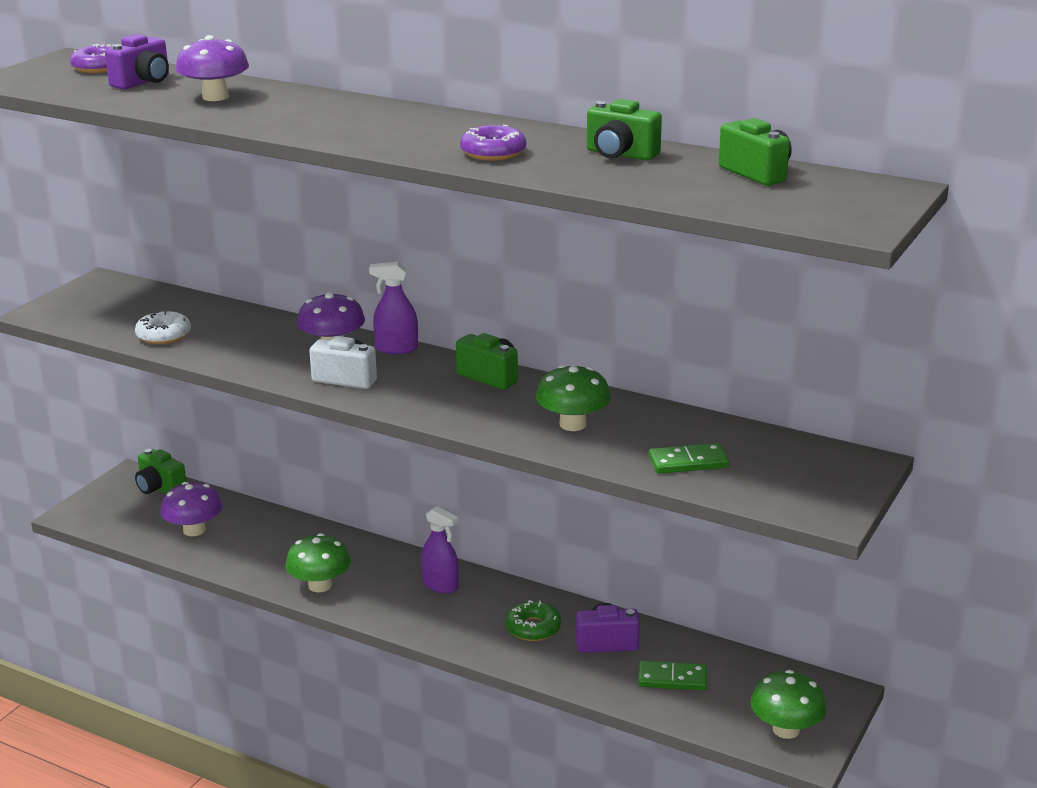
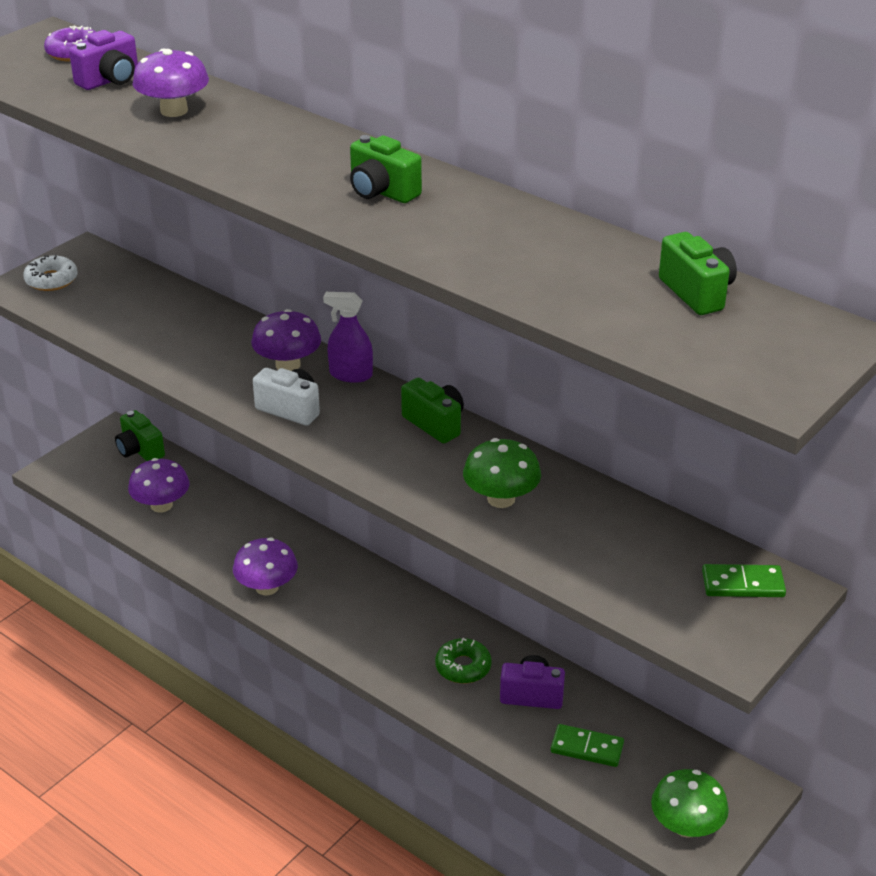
camera: 10 degrees right, 10 degrees up
(164, 335) = (127, 330): white donut -> white donut (51, 280)
(320, 585) = (267, 587): green mushroom -> purple mushroom
(440, 585) = (384, 603): purple spray bottle -> none
(493, 153) = (427, 229): purple donut -> none
(620, 155) = (560, 246): green camera -> green camera (382, 192)
(688, 462) = (605, 565): green domino -> green domino (743, 584)

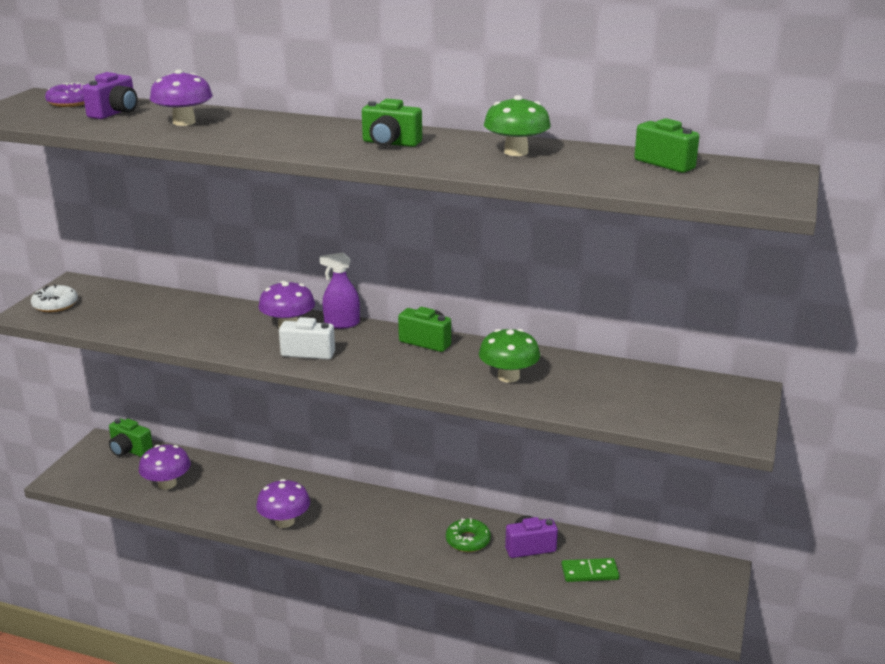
camera: 20 degrees left, 10 degrees down
(686, 826) = (690, 605): green mushroom -> green mushroom (516, 152)
(743, 584) = (714, 393): green domino -> none

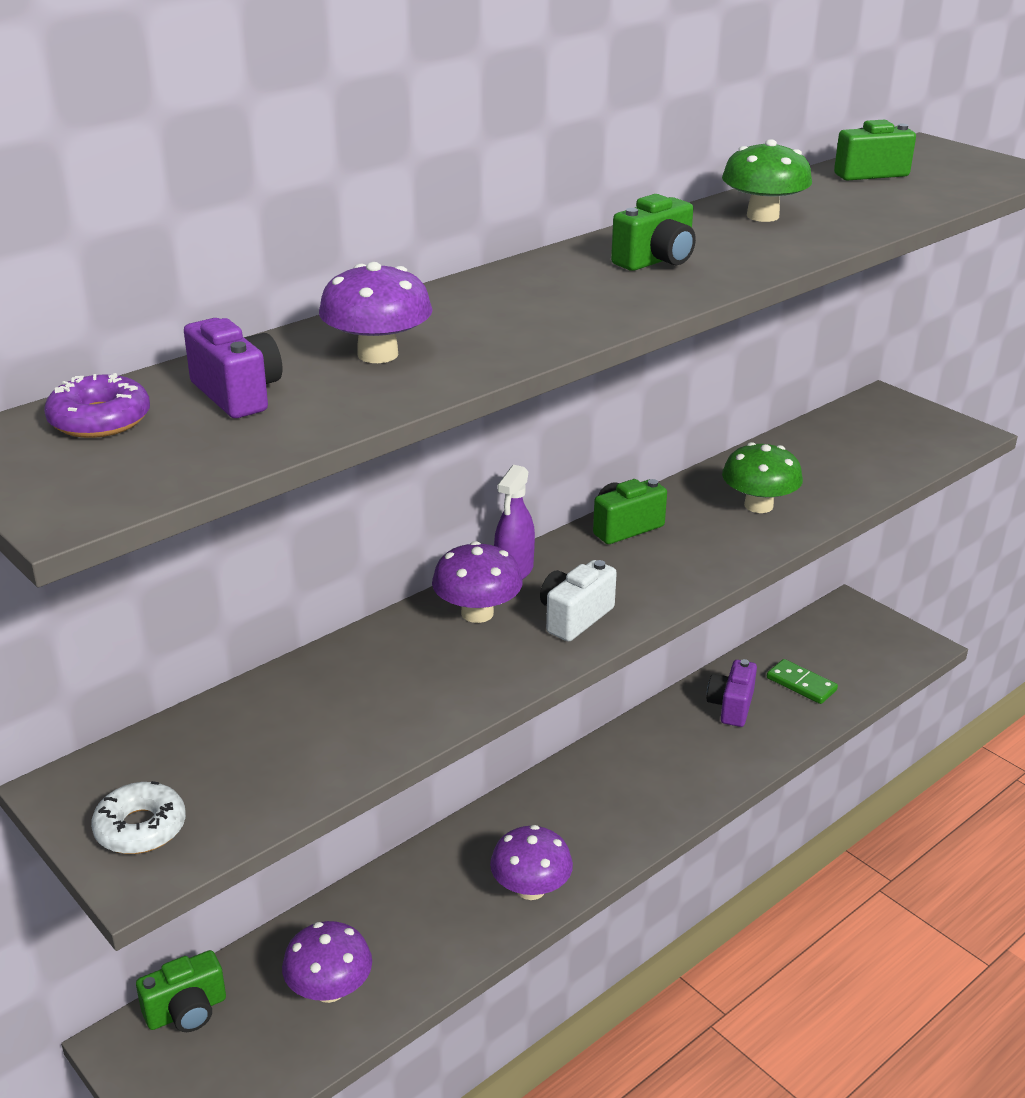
camera: 60 degrees left, 5 degrees up
(468, 541) = (688, 746): green donut -> none
(589, 572) = (801, 684): green domino -> green domino turned 75 degrees counterclockwise

